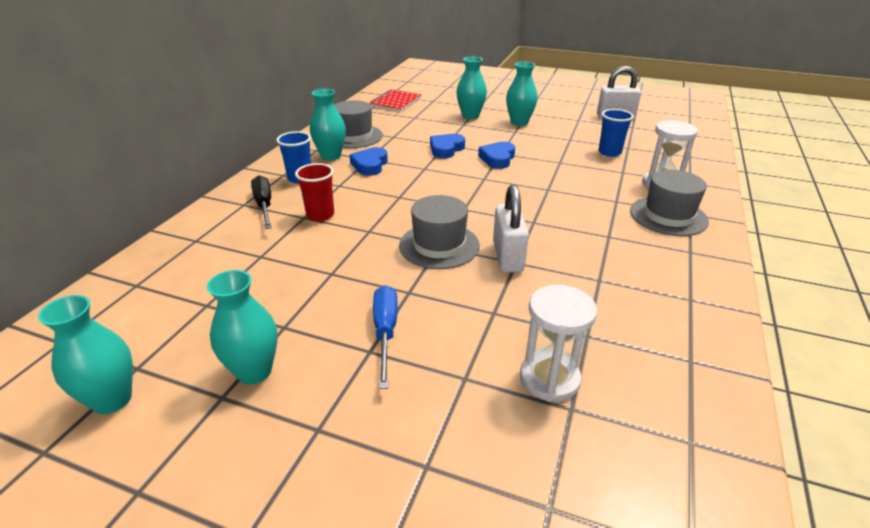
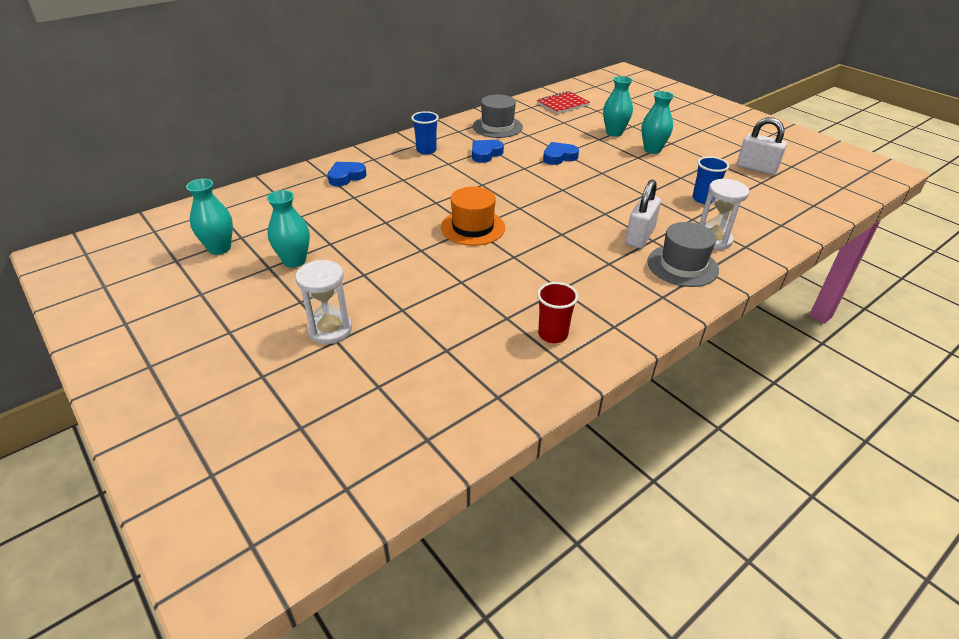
camera: 30 degrees right, 5 degrees up
(264, 205) = (385, 163): black screwdriver -> none
(320, 215) = (415, 181): red cup -> red cup (553, 334)
(331, 156) = (464, 139): turquoise vase -> none
(385, 332) = (383, 267): blue screwdriver -> none
(439, 245) = (473, 227): grey hat -> orange hat
(497, 159) = (593, 176): blue heart -> blue heart (346, 177)
(508, 257) = (512, 251): white padlock -> white padlock (639, 237)
(549, 379) = (452, 330): white hourglass -> white hourglass (330, 330)

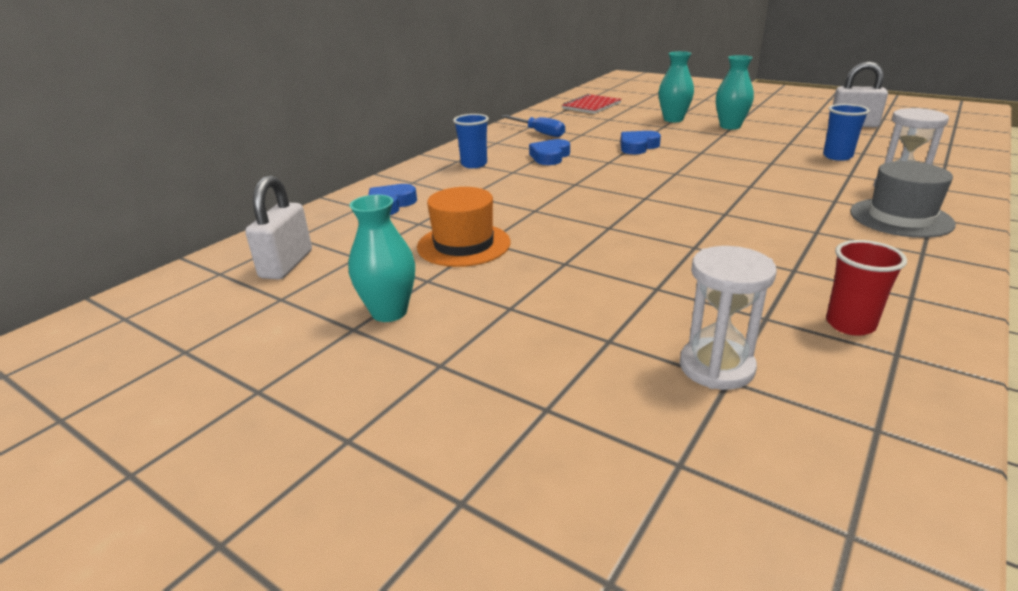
camera: 15 degrees left, 10 degrees down
(219, 248) = (253, 320): turquoise vase -> none
(330, 330) = (522, 395): white hourglass -> white hourglass (716, 367)
(473, 227) = (609, 227): orange hat -> orange hat (463, 245)
(497, 127) = (539, 133): grey hat -> blue screwdriver
(639, 237) = (817, 200): white padlock -> white padlock (286, 264)

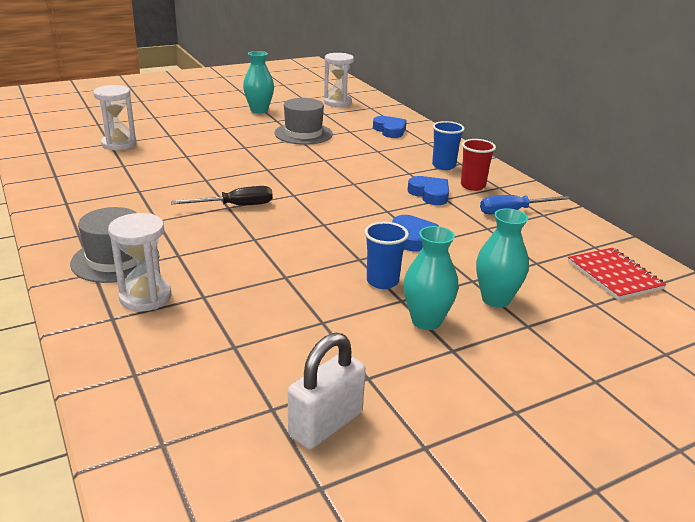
camera: 115 degrees right, 0 degrees up
(286, 264) = (337, 102): white padlock -> white hourglass
(463, 245) = (303, 134): orange hat -> grey hat
(716, 211) = (236, 206): none -> black screwdriver
(837, 156) = (248, 322): blue cup -> blue cup (382, 281)
(850, 324) = (84, 178): red cup -> red cup (472, 186)

